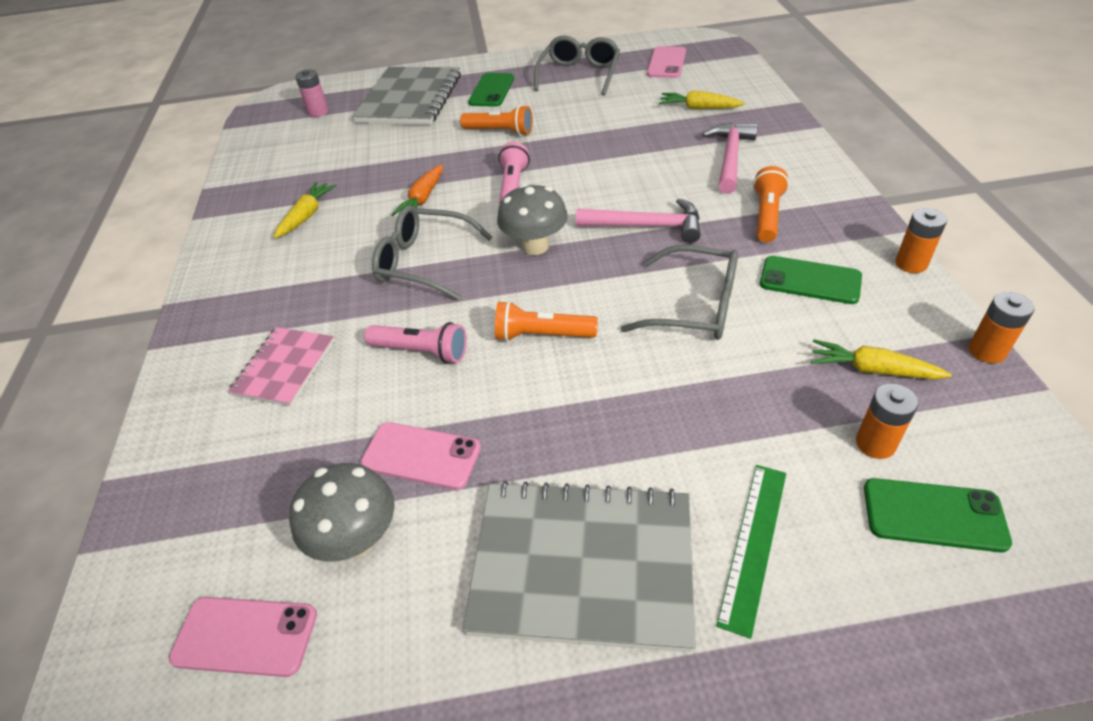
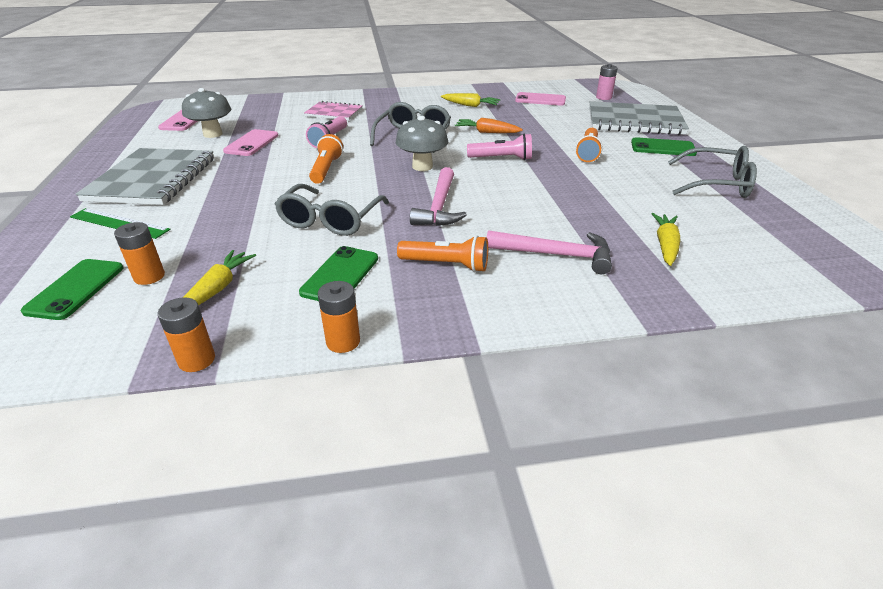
camera: 85 degrees right, 10 degrees down
(666, 63) = (778, 232): pink phone -> pink phone (540, 100)

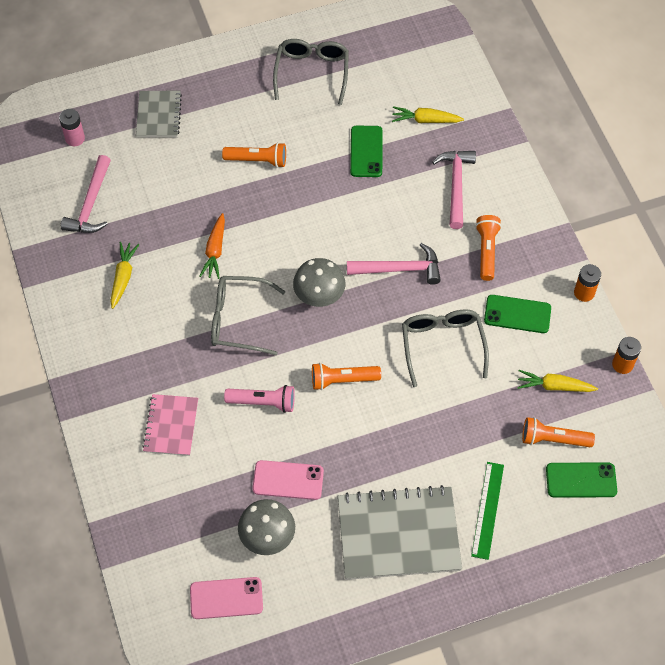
camera: 100 degrees left, 25 degrees up
(149, 276) = (553, 439): orange battery -> orange flashlight
(330, 220) = (442, 345): grey glasses -> grey glasses turned 105 degrees counterclockwise
(502, 158) = (286, 231): pink flashlight -> none
(540, 100) = (91, 204): pink phone -> pink hammer
(634, 121) = (158, 115): grey notebook -> grey notebook, size x0.56
(662, 148) = (234, 99): green phone -> green phone (366, 151)

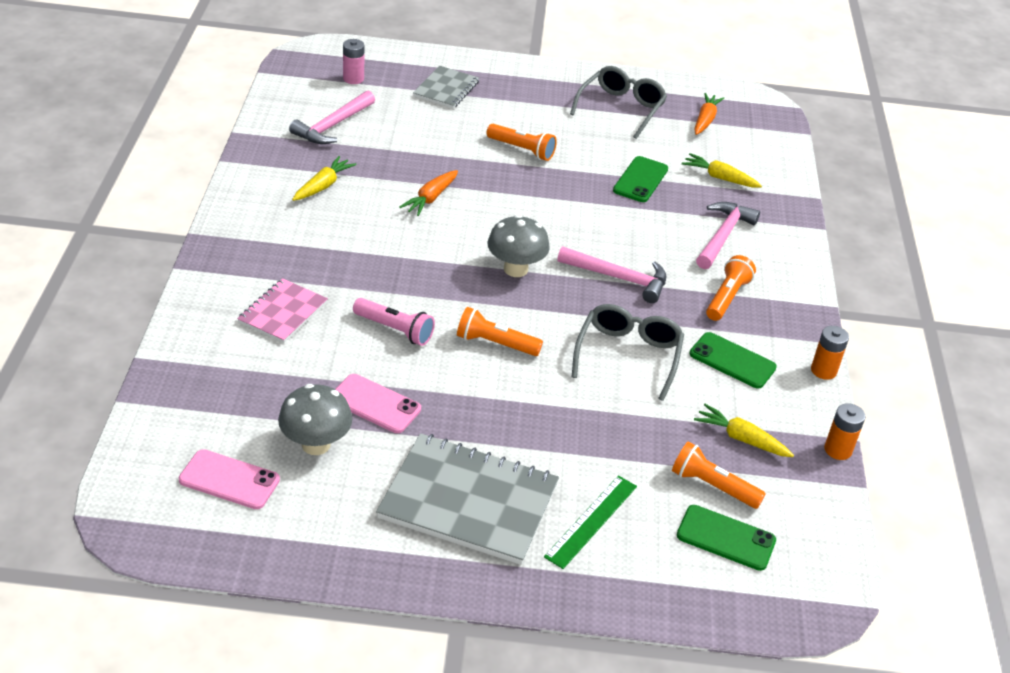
camera: 20 degrees right, 20 degrees down
(238, 320) = (416, 257): grey glasses -> none
(385, 55) = (705, 120): none -> orange carrot

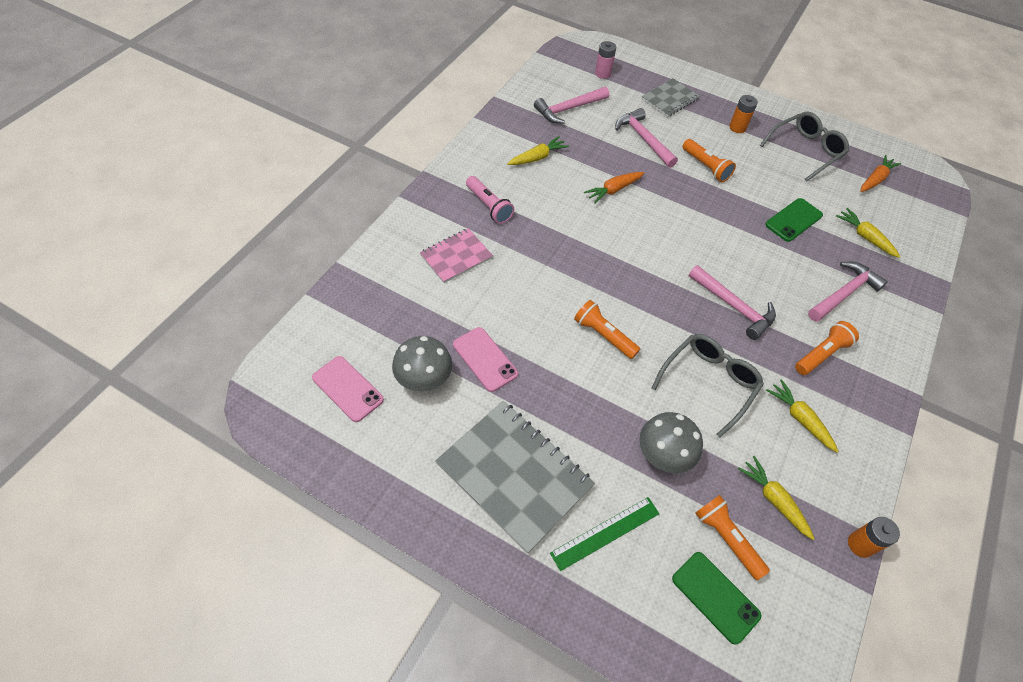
camera: 25 degrees right, 15 degrees up
(395, 330) = (531, 298): pink flashlight -> pink flashlight (489, 206)
(438, 138) = (643, 139): none -> pink hammer
(515, 269) = (651, 272): grey mushroom -> grey mushroom (663, 456)
(732, 361) = (799, 418): green phone -> yellow carrot
(823, 370) = (881, 457): orange battery -> orange battery (737, 127)

